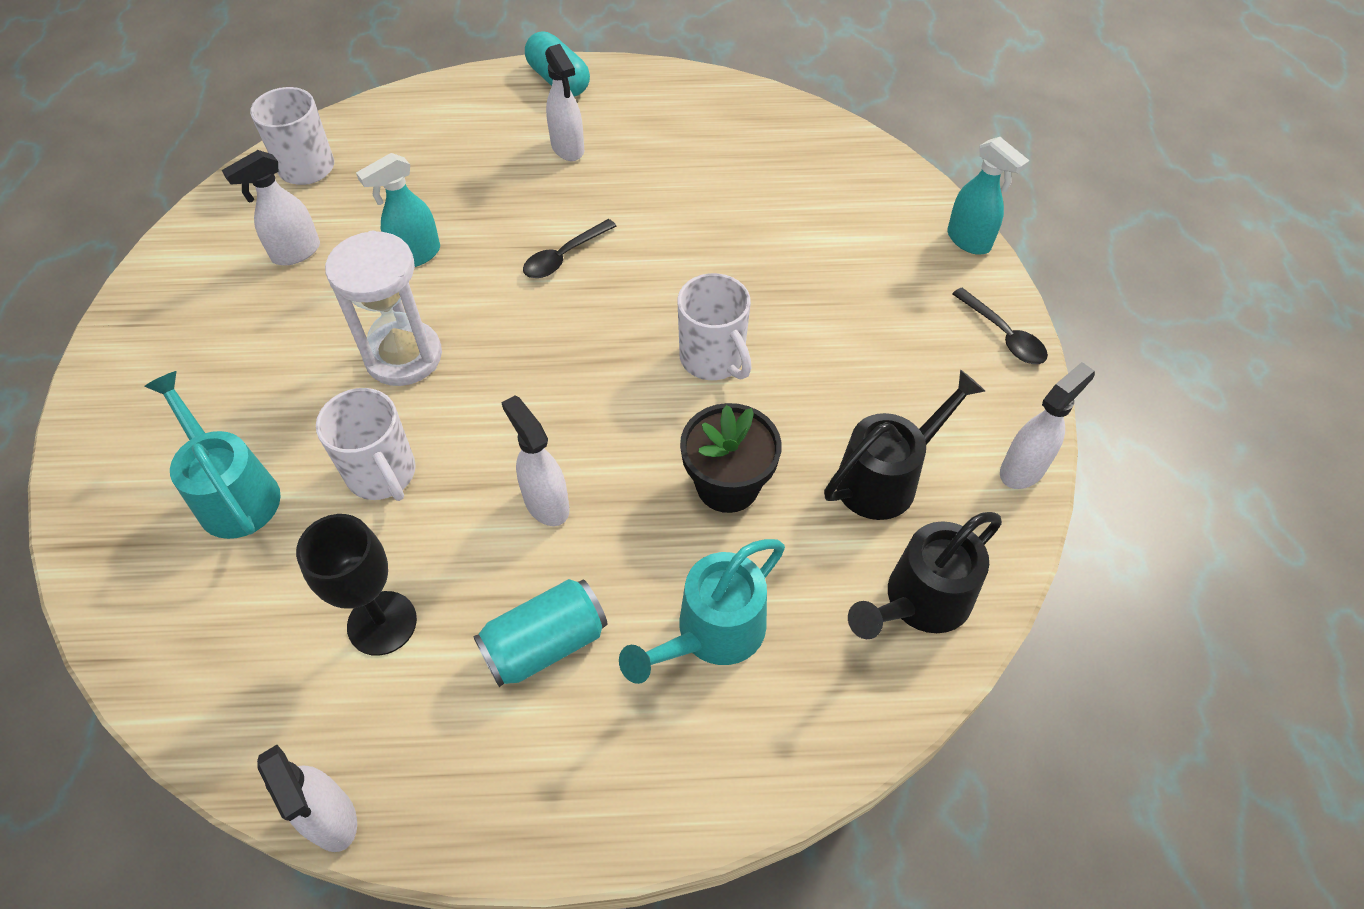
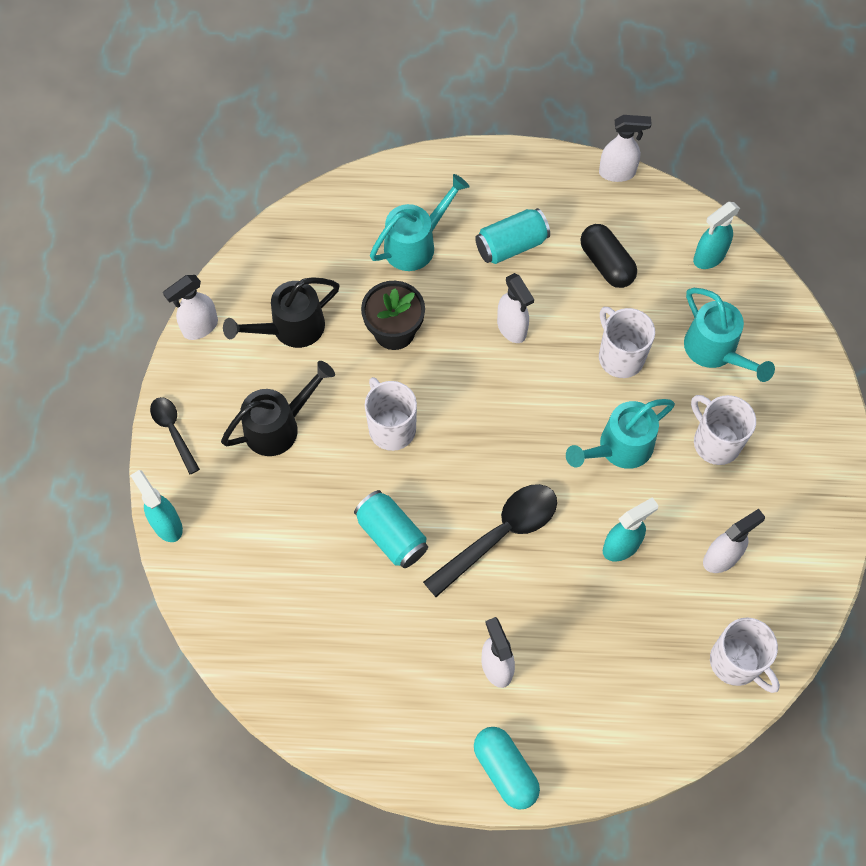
camera: 175 degrees left, 10 degrees up
(199, 650) = (708, 257): none -> turquoise spray bottle
(268, 372) = (715, 442): none -> white mug
(332, 819) = (617, 173): white spray bottle -> white spray bottle turned 120 degrees clockwise
(382, 623) = (606, 264): black goblet -> black capsule
(403, 356) = (618, 448): white hourglass -> turquoise watering can
(564, 256) = (500, 535): black spoon -> black spoon, size x1.73
(696, 247) = (391, 536): none -> turquoise can
(919, 602) = (292, 252): black watering can -> black watering can (279, 426)

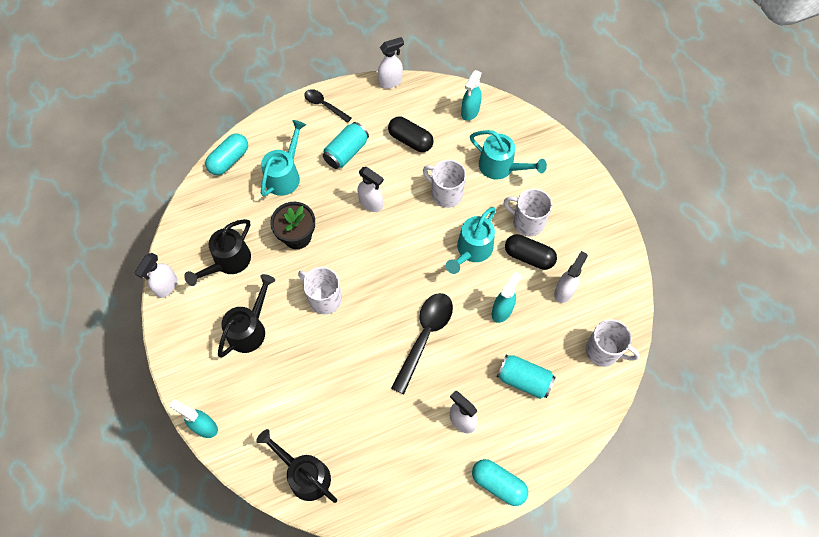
camera: 25 degrees left, 0 degrees up
(173, 431) = (180, 363): black spoon -> black spoon (324, 105)
(262, 641) = (304, 474): none -> black watering can
(352, 195) = (229, 160): none -> turquoise capsule
(391, 536) = (357, 367): turquoise can -> turquoise can (524, 380)
(694, 490) = (529, 256): none -> black capsule

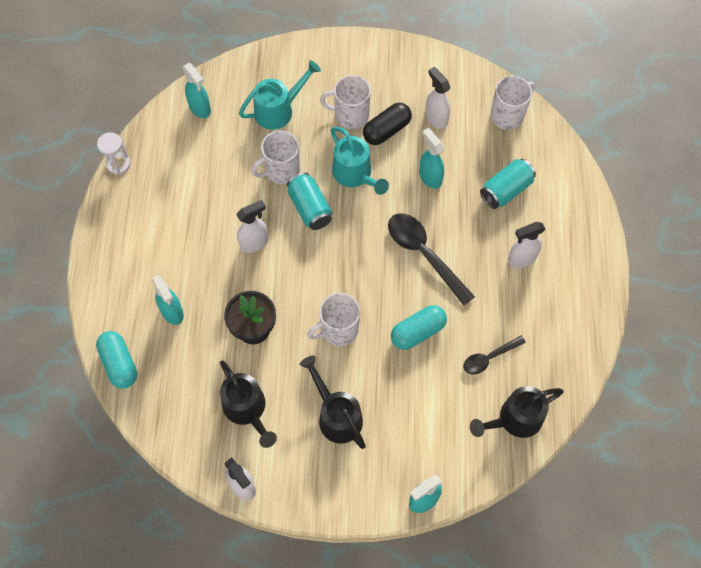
camera: 65 degrees left, 0 degrees up
(285, 175) = (172, 312): turquoise watering can -> turquoise spray bottle
(324, 105) = (108, 240): black spoon -> black spoon (489, 358)
(346, 152) = (179, 242): turquoise can -> turquoise can (310, 208)
(390, 82) = (118, 164): white spray bottle -> white hourglass
(410, 140) = (201, 176): black capsule -> none
(498, 484) = (592, 254): turquoise capsule -> turquoise capsule (418, 332)
(527, 222) = (350, 115): white mug -> white mug turned 45 degrees clockwise

